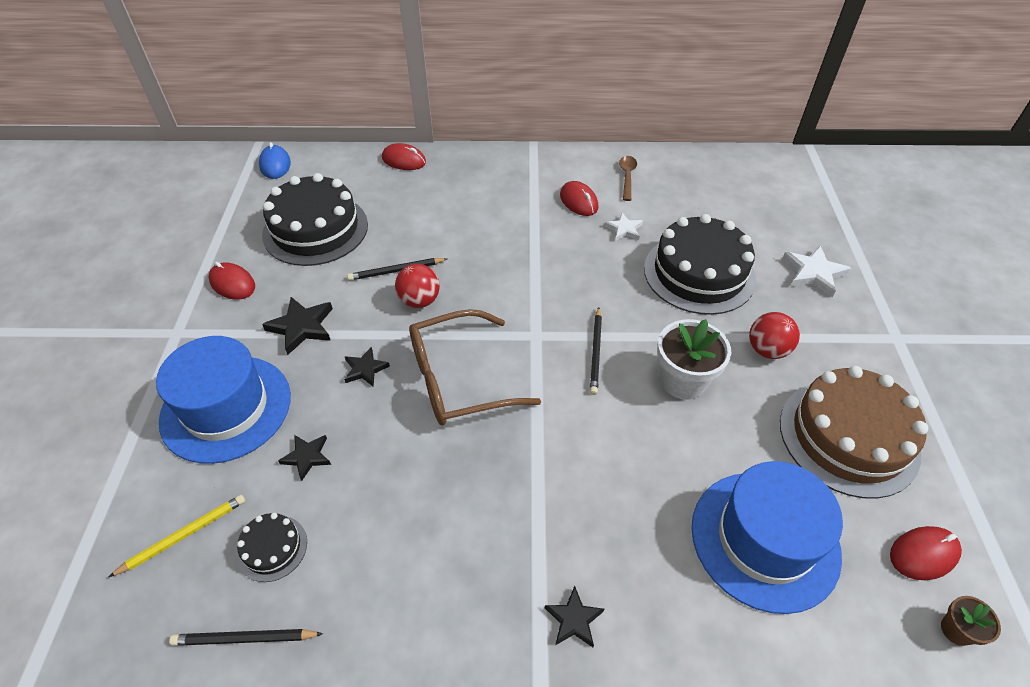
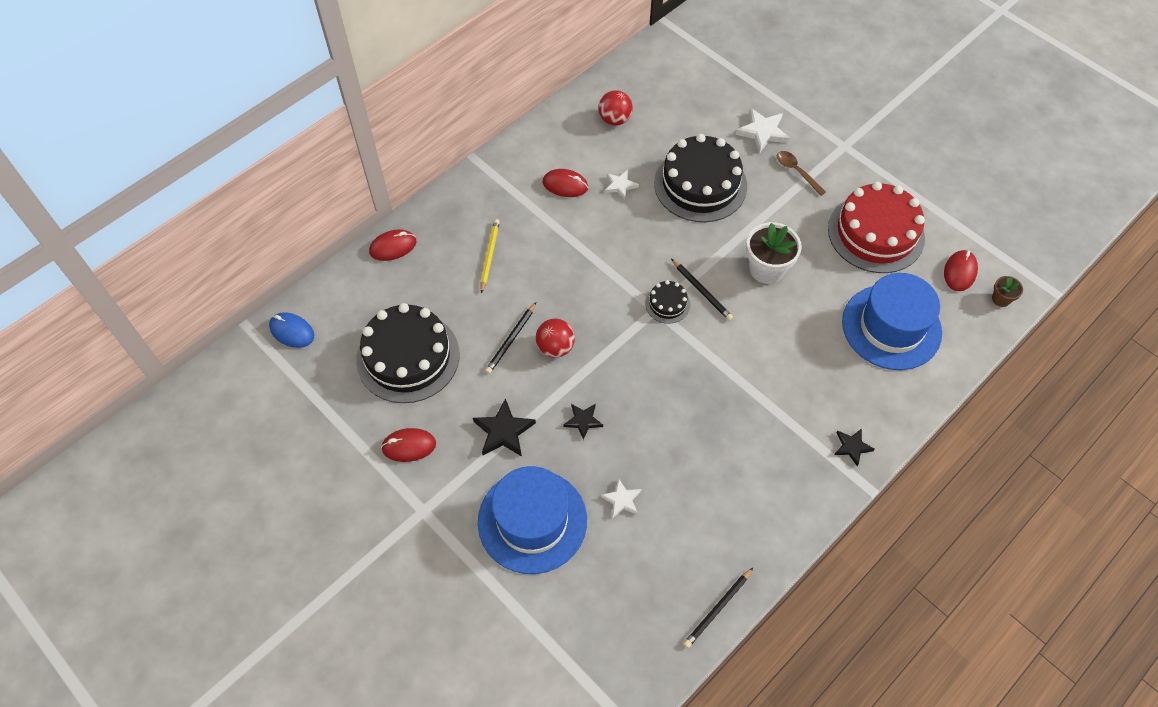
camera: 45 degrees left, 10 degrees up
(183, 535) = (614, 602): yellow pencil -> yellow pencil (489, 256)
(272, 548) = (671, 560): black cake -> black cake (667, 304)
(307, 457) = (622, 500): black star -> white star
(459, 379) = (646, 376): brown glasses -> none
(627, 177) = (574, 138): brown spoon -> brown spoon (796, 171)
(767, 350) = (789, 210): red ball -> red ball (615, 119)
(848, 437) = (876, 233): brown cake -> red cake

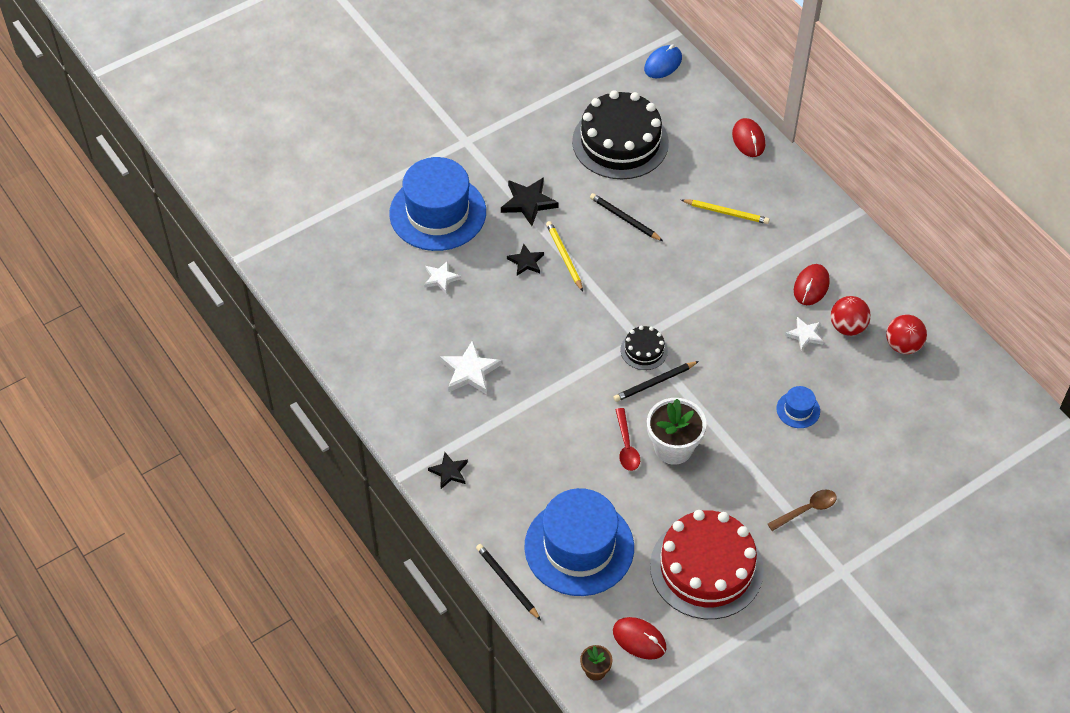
camera: 100 degrees right, 5 degrees down
(409, 446) = (529, 136): red mouse -> none
(555, 347) = (609, 251): red ball -> red ball (847, 327)
(570, 387) = (564, 257): none -> yellow pencil
(700, 184) = (798, 410): black cake -> blue hat
(718, 609) = (323, 330): black pencil -> black pencil (507, 582)
(762, 132) = (871, 489): white star -> white star (470, 371)
(776, 304) = (626, 446): none -> red spoon

